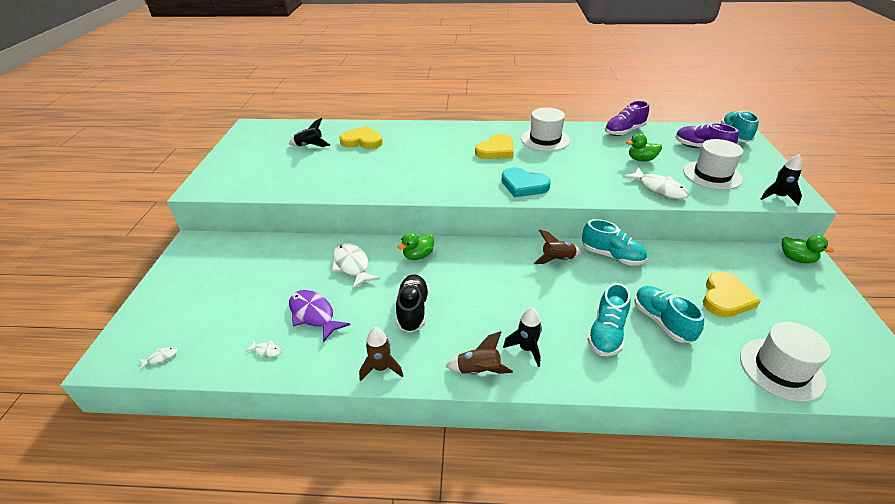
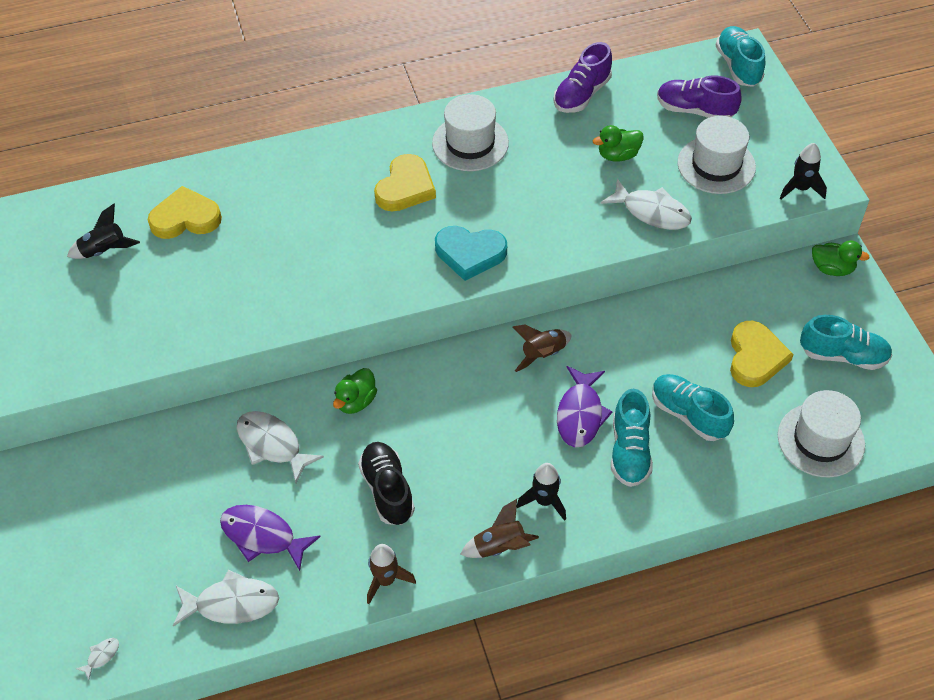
camera: 20 degrees left, 15 degrees up
(266, 350) = (232, 604): white fish -> white fish, size x2.27
(574, 300) = (580, 414): none -> purple fish
(612, 256) = (611, 328): turquoise shoe -> turquoise shoe (843, 355)

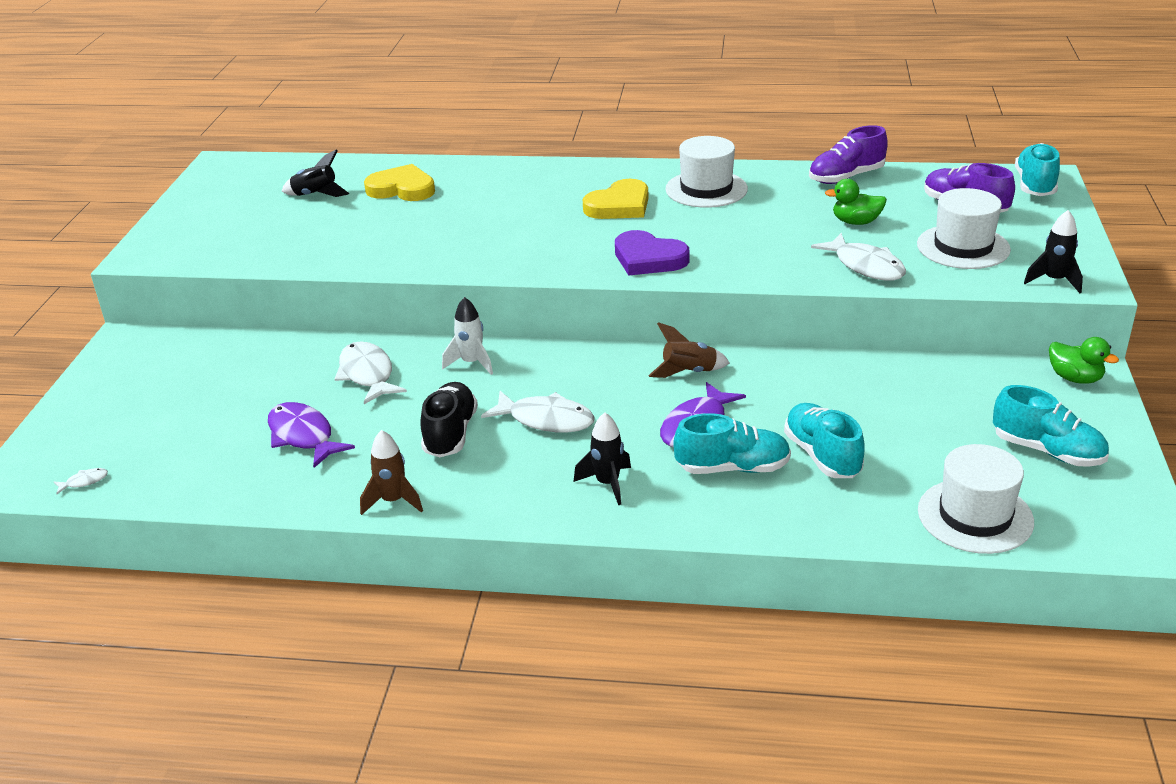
camera: 25 degrees right, 20 degrees down
(232, 604) = (232, 477): white fish -> white fish (546, 420)
(356, 401) = (471, 363): green duck -> white rocket
(470, 253) = (648, 258): turquoise heart -> purple heart
(500, 547) = (531, 507): brown rocket -> none
(630, 451) = (732, 468): turquoise shoe -> turquoise shoe turned 120 degrees counterclockwise
(755, 357) = (934, 428): yellow heart -> none

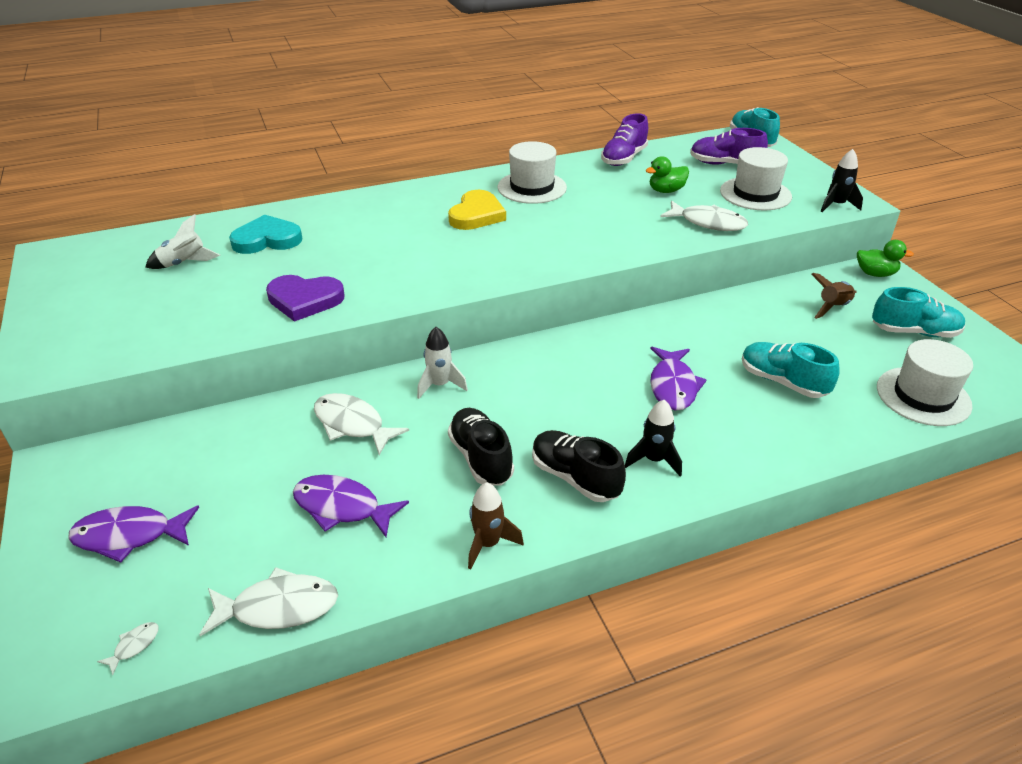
camera: 30 degrees left, 5 degrees up
(136, 407) = (129, 536): none -> purple fish
(316, 195) = (184, 263): black rocket -> white rocket
(402, 189) = (267, 240): yellow heart -> turquoise heart
(518, 475) = (575, 477): none -> black shoe
(546, 420) = (551, 418): white fish -> white fish (278, 607)
(648, 258) = (544, 254): purple heart -> purple heart (305, 300)
(689, 372) = (624, 342): brown rocket -> brown rocket (832, 307)
(732, 468) = (732, 413): turquoise shoe -> none

